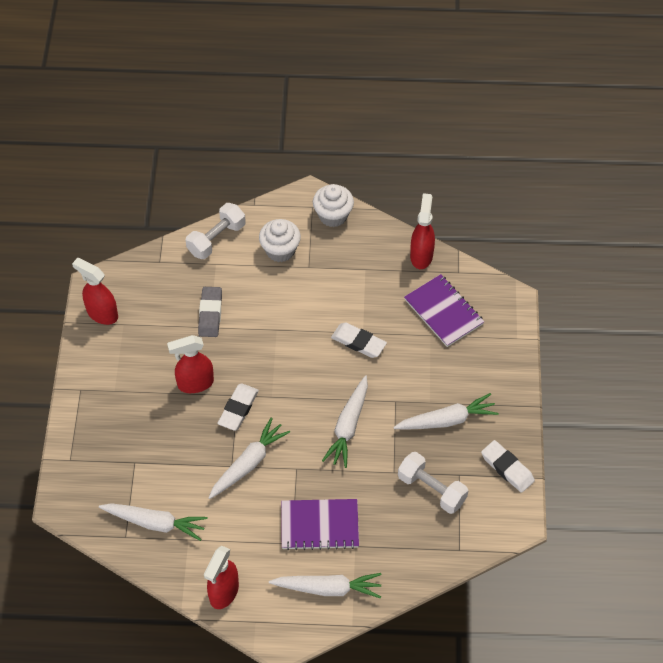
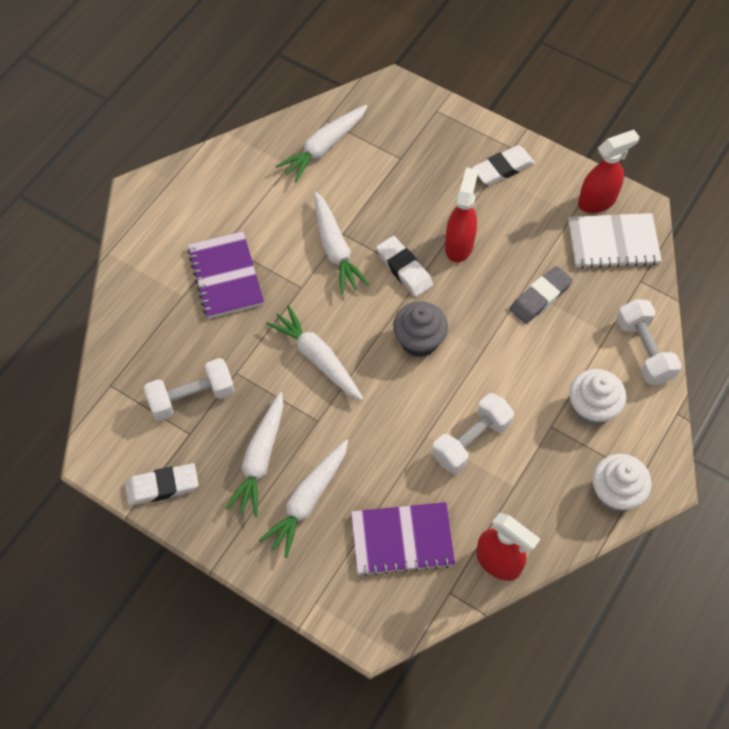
camera: 120 degrees right, 5 degrees up
(135, 290) = (613, 242): none -> white notebook
(210, 314) = (540, 297): grey eraser -> grey eraser turned 75 degrees counterclockwise
(223, 592) = (216, 169): red spray bottle -> none
(293, 371) = (419, 340): none -> grey cupcake
(319, 525) = (225, 276): purple notebook -> purple notebook turned 45 degrees counterclockwise
(328, 588) = (157, 251): white carrot -> white carrot (308, 500)
(349, 306) = (471, 440): none -> white dumbbell
(358, 342) = (416, 424): white eraser -> white eraser (503, 168)

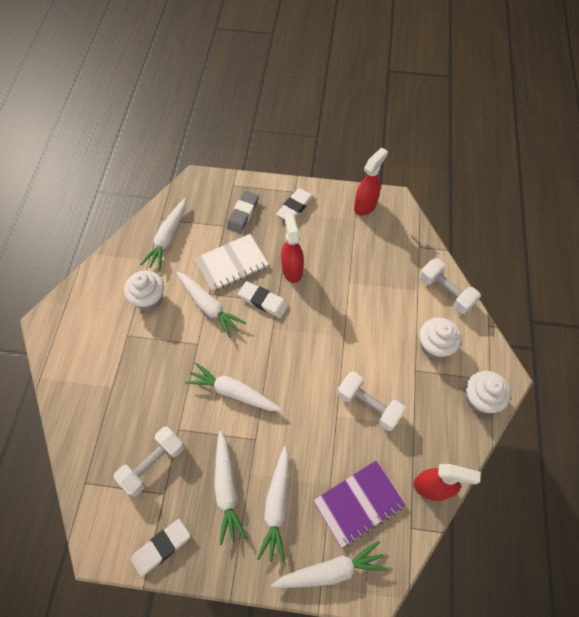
camera: 25 degrees left, 0 degrees up
(225, 276) = (138, 359): purple notebook -> none
(269, 212) = (149, 299): none -> white cupcake
(334, 592) = (331, 570): none -> white carrot
(419, 340) = (298, 348): grey cupcake -> none
(471, 440) = (368, 405): white dumbbell -> white dumbbell turned 75 degrees counterclockwise
(540, 297) = (362, 284): grey eraser -> grey eraser (243, 214)
(613, 242) = (389, 229): white notebook -> white notebook (232, 264)

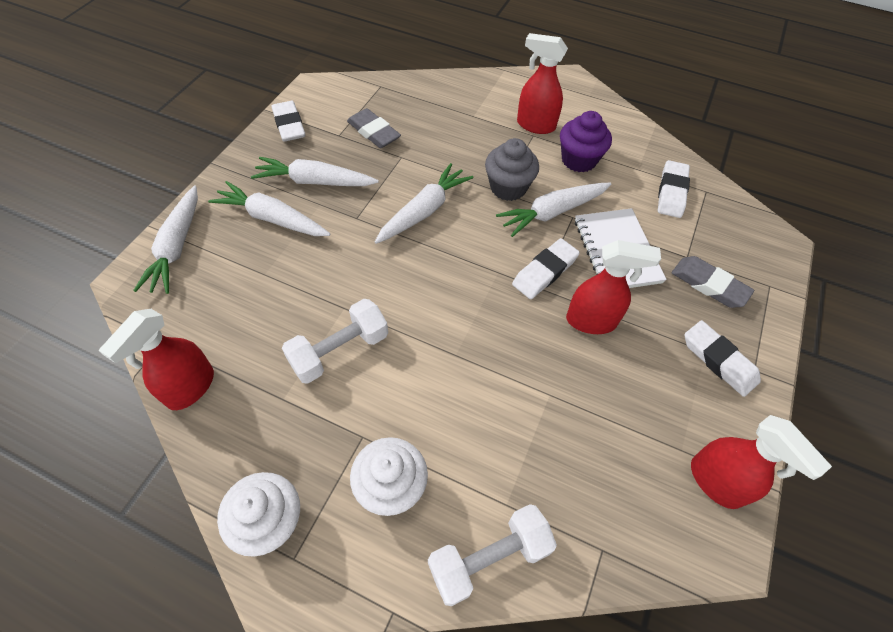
camera: 105 degrees right, 5 degrees down
(114, 336) = (535, 125): none -> red spray bottle
(149, 299) = (579, 160): white cupcake -> purple cupcake
(153, 464) = (373, 132): white dumbbell -> grey eraser
(168, 238) = (671, 192): white carrot -> white eraser
(192, 340) = (508, 187): none -> grey cupcake
(358, 503) = (225, 296): purple notebook -> none

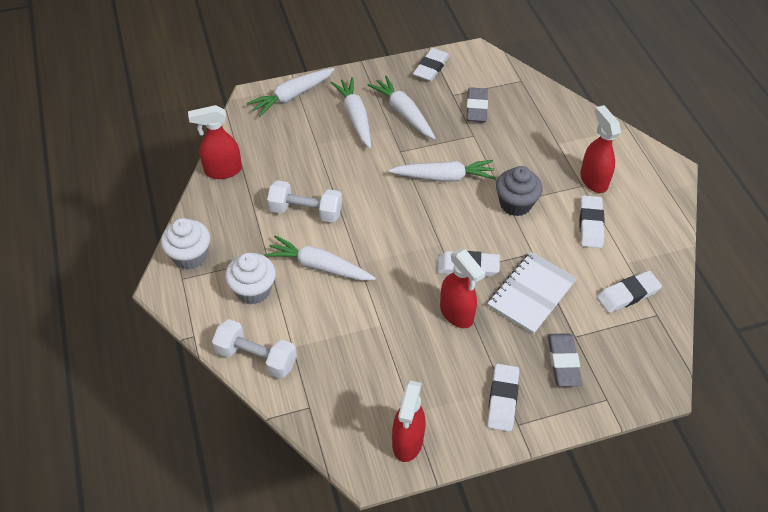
camera: 50 degrees right, 5 degrees down
(552, 212) = (522, 240): white carrot -> white carrot (319, 266)
(579, 160) = (590, 224): purple cupcake -> white eraser

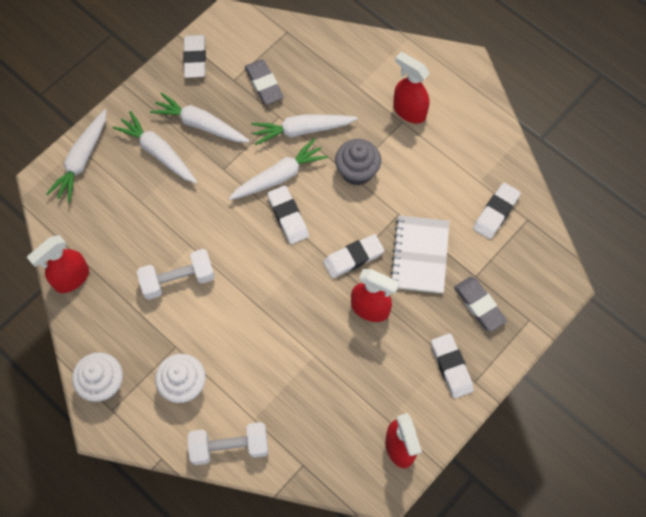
camera: 30 degrees left, 15 degrees up
(319, 266) = (226, 329): white carrot -> white carrot (302, 130)
(590, 224) = (430, 159): white eraser -> white eraser (288, 216)

